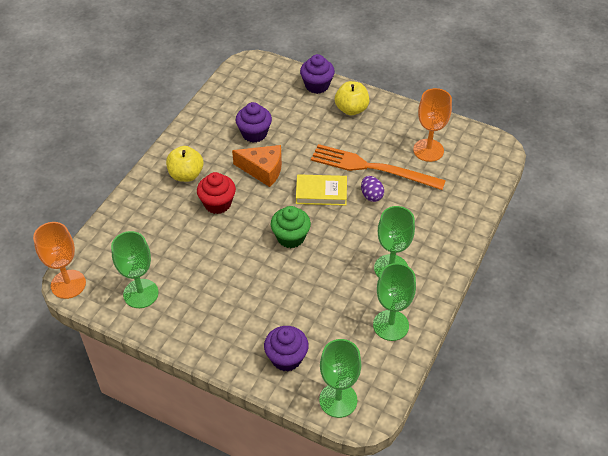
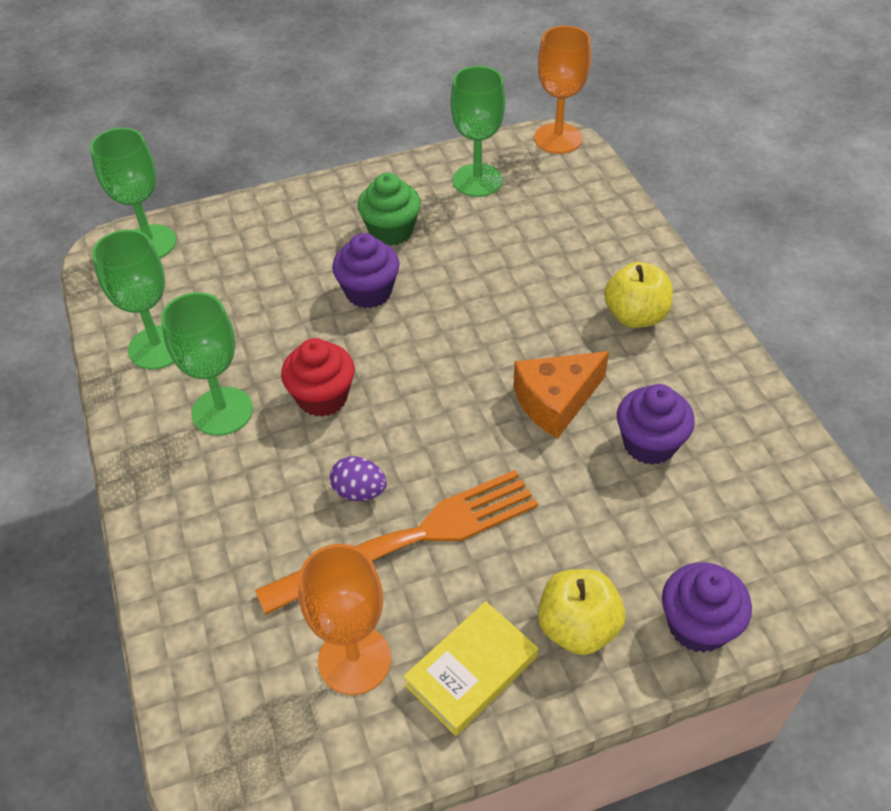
camera: 135 degrees right, 0 degrees up
(217, 203) = (543, 315): red cupcake -> red cupcake (322, 397)
(286, 358) = (248, 237): purple cupcake -> purple cupcake (368, 292)
(290, 237) = (398, 348): green cupcake -> green cupcake (391, 231)
(321, 192) = (436, 436): yellow book -> yellow book (471, 671)

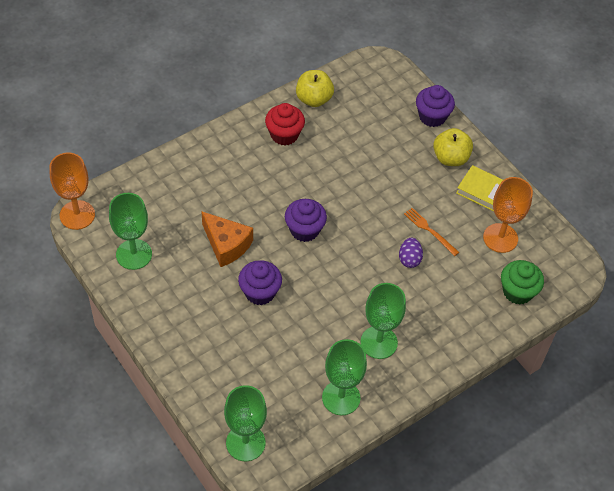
camera: 110 degrees left, 5 degrees up
(322, 397) = (352, 294): red cupcake -> red cupcake (284, 135)
(391, 231) = (198, 293): green cupcake -> green cupcake (517, 291)
(410, 539) = (429, 230): orange fork -> orange fork, size x0.46
(555, 401) = (320, 184): orange cheese -> orange cheese (226, 245)
(635, 316) = (244, 155): yellow apple -> yellow apple (314, 99)
(649, 443) = (336, 141): purple cupcake -> purple cupcake (304, 230)

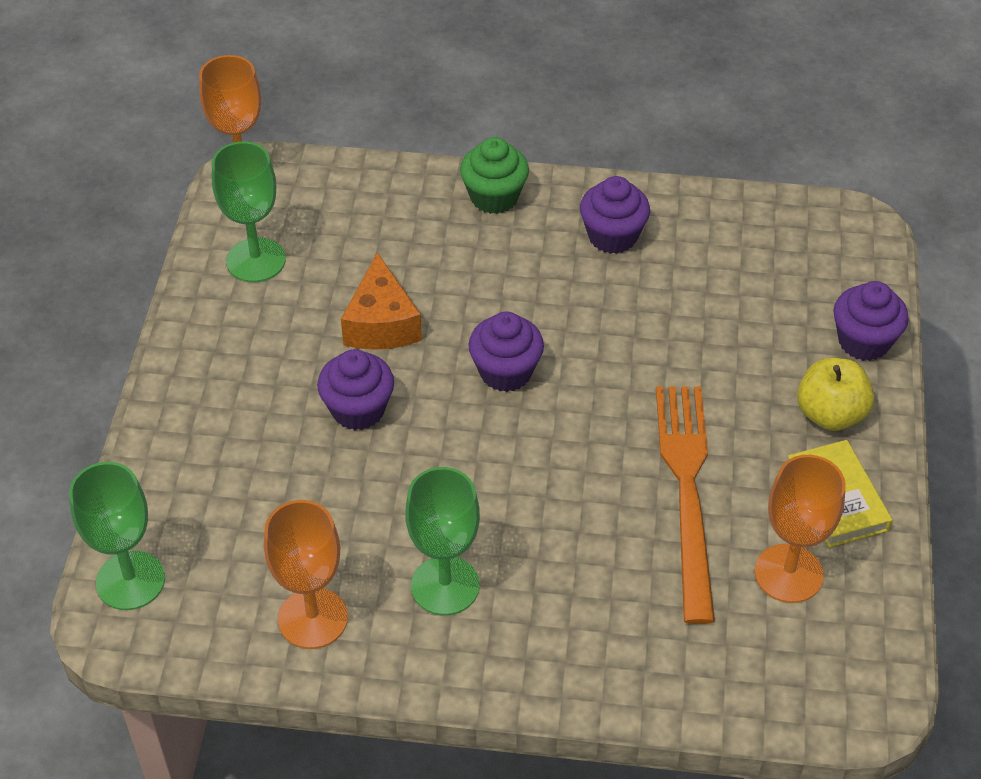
camera: 45 degrees right, 5 degrees down
(284, 135) = (612, 236): red cupcake -> purple cupcake
(314, 99) = (705, 216): yellow apple -> none
(341, 397) = (313, 618): green goblet -> orange goblet
(409, 259) = (613, 508): purple egg -> none
(429, 230) = (687, 490): orange fork -> orange fork, size x2.18
(517, 291) = (732, 667): green cupcake -> green cupcake (494, 197)

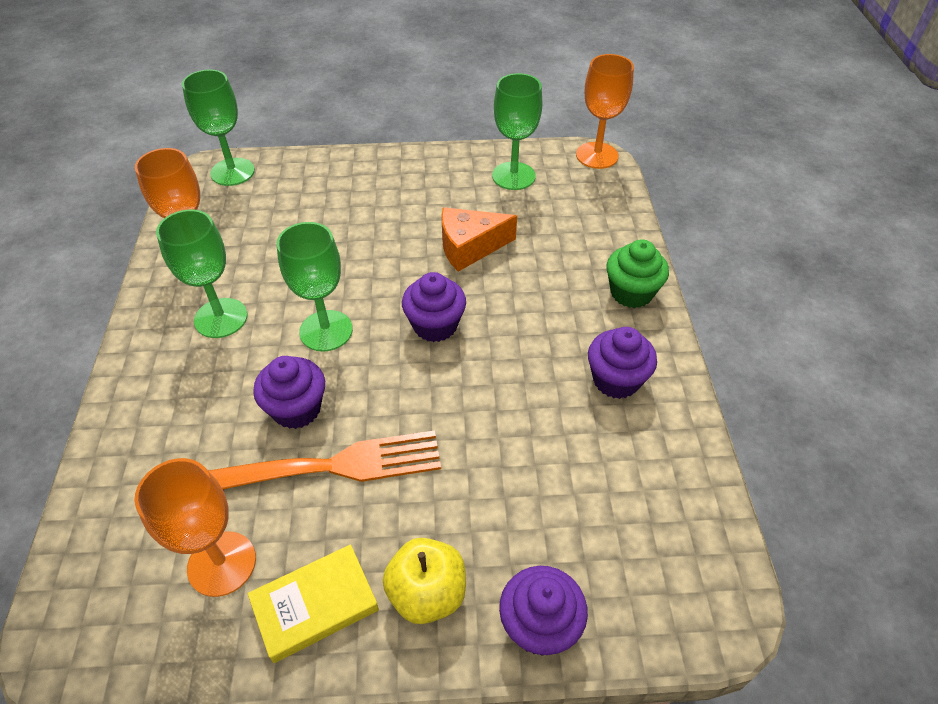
camera: 80 degrees right, 0 degrees up
(358, 409) = (382, 248): purple cupcake -> purple cupcake (297, 409)
(491, 476) = (326, 331): none -> green goblet

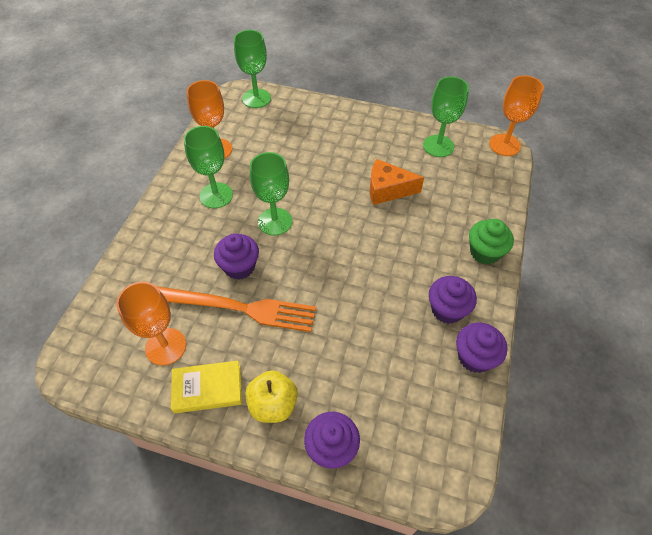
camera: 20 degrees right, 5 degrees up
(435, 325) = (343, 237): purple cupcake -> purple cupcake (474, 357)

